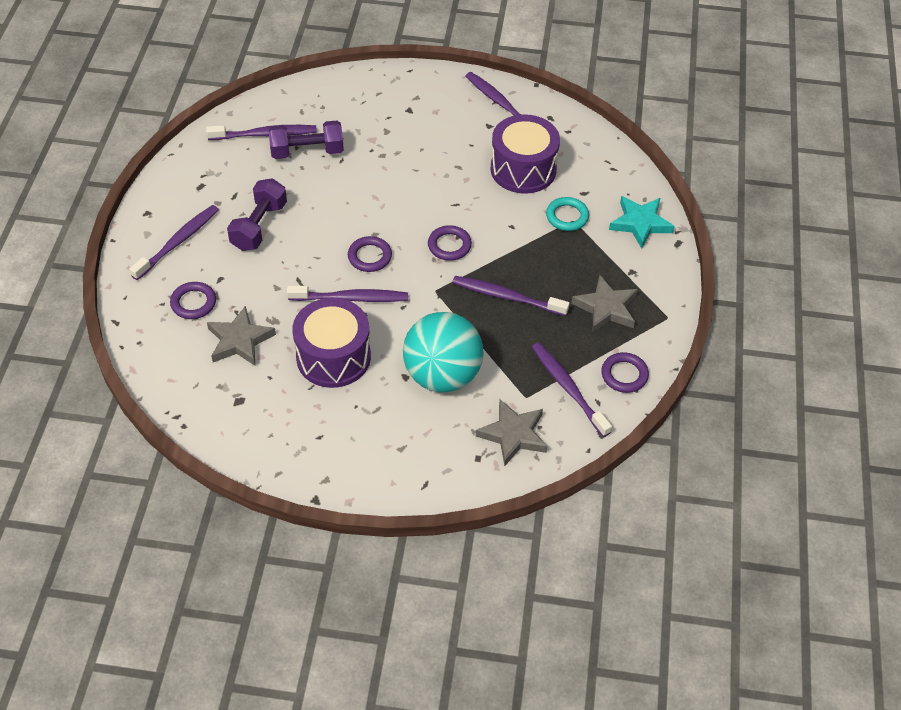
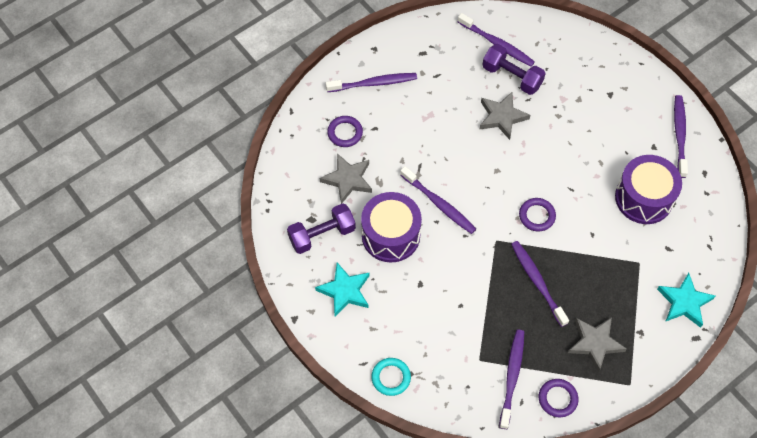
camera: 45 degrees right, 10 degrees up
(259, 226) = (431, 109): purple dumbbell -> purple dumbbell (322, 235)
(340, 437) = (345, 291): none -> turquoise star
(369, 256) = (478, 184): purple ring -> none
(442, 375) = (443, 302): turquoise ball -> none
(513, 434) = (446, 377): grey star -> grey star (502, 117)
(567, 216) = (637, 257): turquoise ring -> turquoise ring (391, 377)

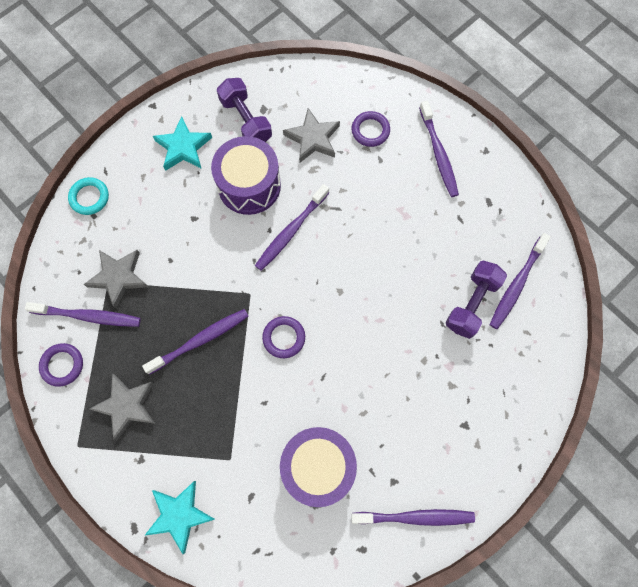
camera: 85 degrees right, 10 degrees up
(502, 117) = (413, 294): grey star -> grey star (118, 277)

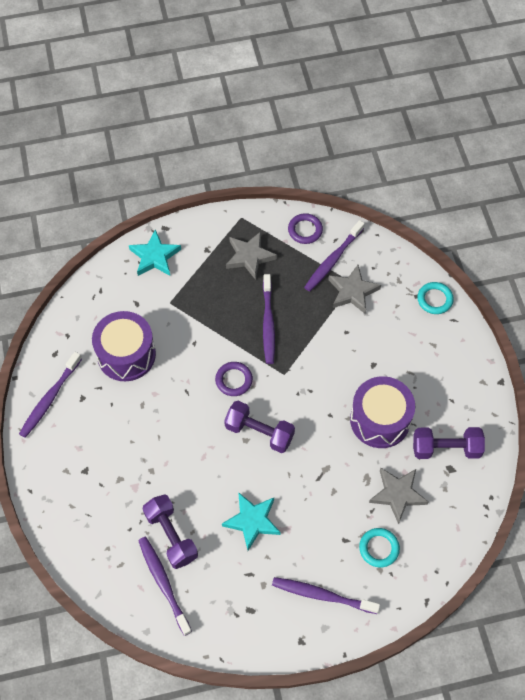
camera: 120 degrees right, 10 degrees down
(183, 147) = (445, 387): turquoise star -> turquoise star (252, 521)
(291, 231) = (319, 431): purple toothbrush -> none
(324, 283) = (259, 432): none -> purple dumbbell
(370, 131) = (379, 548): purple ring -> turquoise ring

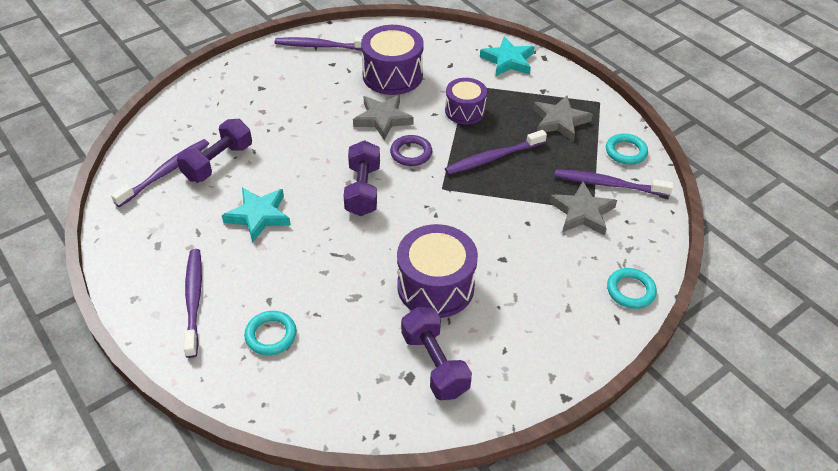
camera: 65 degrees right, 15 degrees down
(202, 318) = (465, 111): none -> purple drum
(305, 230) = (625, 151): purple ring -> turquoise ring
(397, 494) = (348, 332): grey star -> grey star (383, 119)

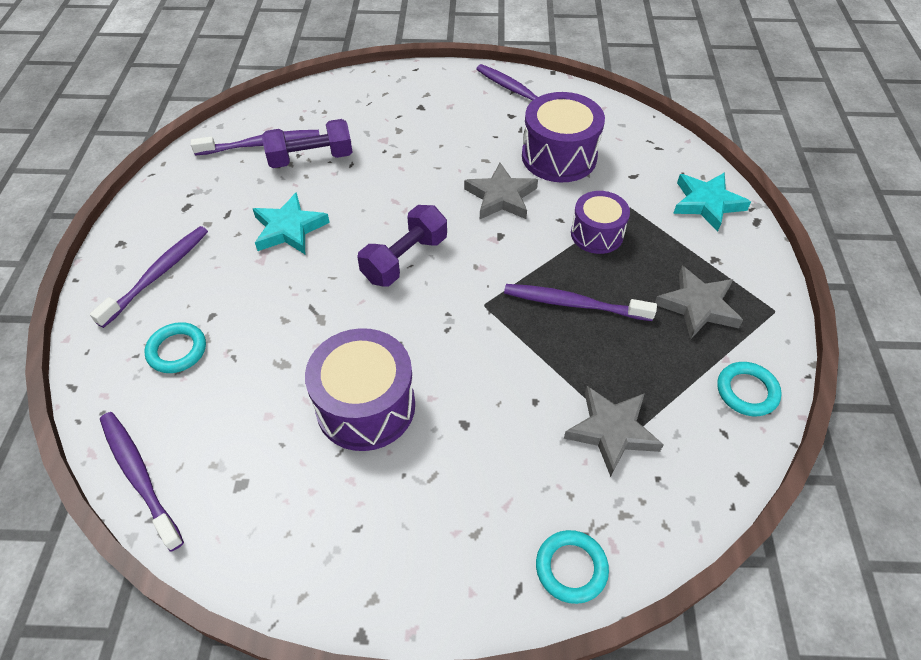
camera: 40 degrees right, 5 degrees up
(411, 153) = (491, 248): purple ring -> none
(435, 364) = (277, 489): purple dumbbell -> none
(608, 184) = (681, 418): purple toothbrush -> purple toothbrush (139, 477)

